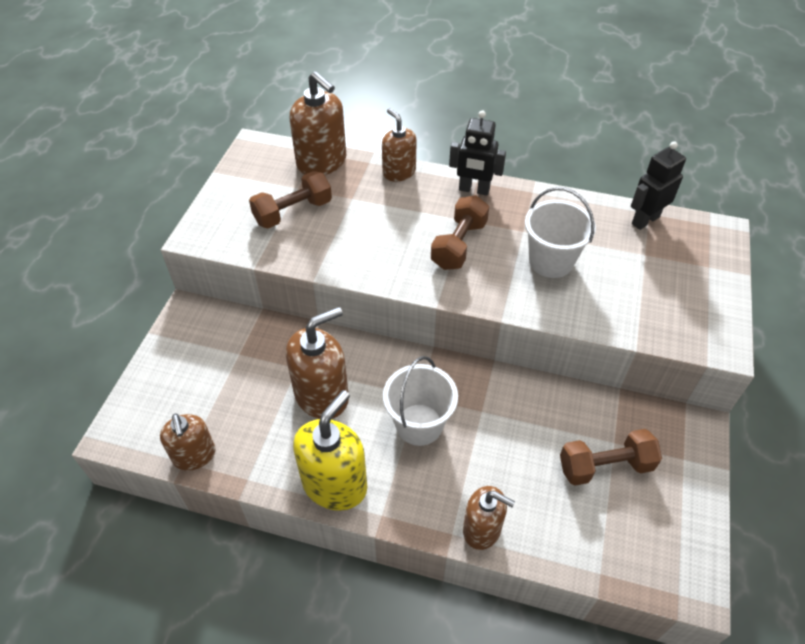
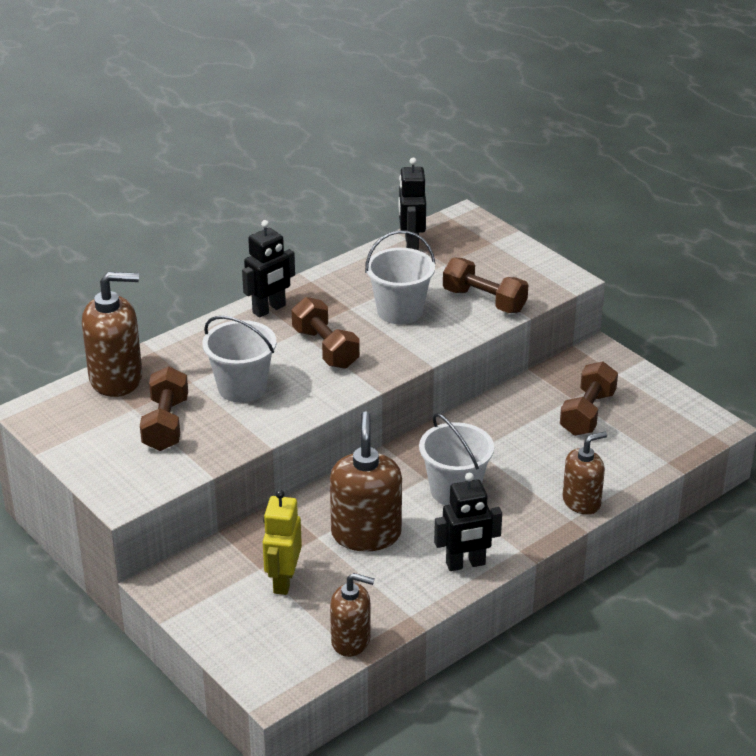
camera: 55 degrees left, 15 degrees down
(234, 375) = (283, 581): none -> yellow robot
(335, 484) = (465, 564): yellow soap dispenser -> black robot
(368, 226) = (242, 387): none -> white bucket
(399, 172) = (191, 339): brown soap dispenser -> none
(624, 306) = (484, 301): none -> brown dumbbell

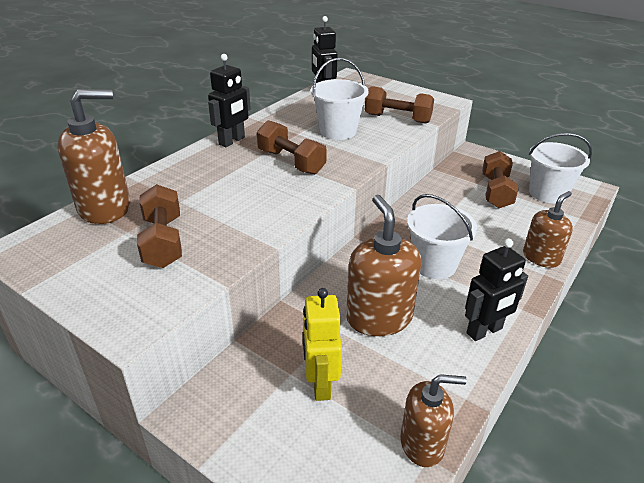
camera: 15 degrees left, 0 degrees up
(242, 387) = (229, 200): white bucket -> white bucket (547, 193)

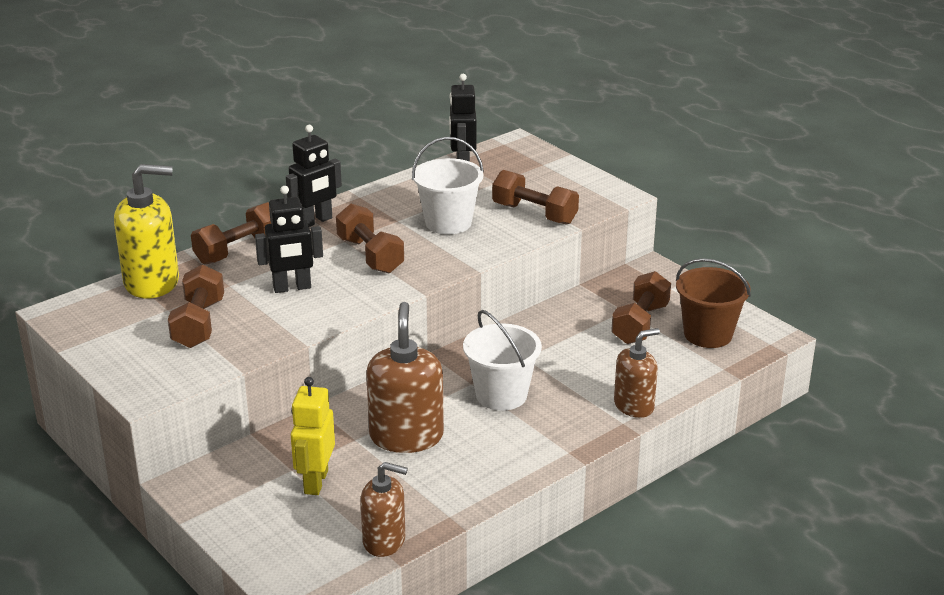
camera: 15 degrees right, 5 degrees down
(105, 208) = (152, 282): brown soap dispenser -> yellow soap dispenser
(176, 171) = (238, 250): none -> brown dumbbell
(484, 331) = (510, 465): black robot -> black robot (292, 288)
(547, 193) = (708, 334): white bucket -> brown bucket

